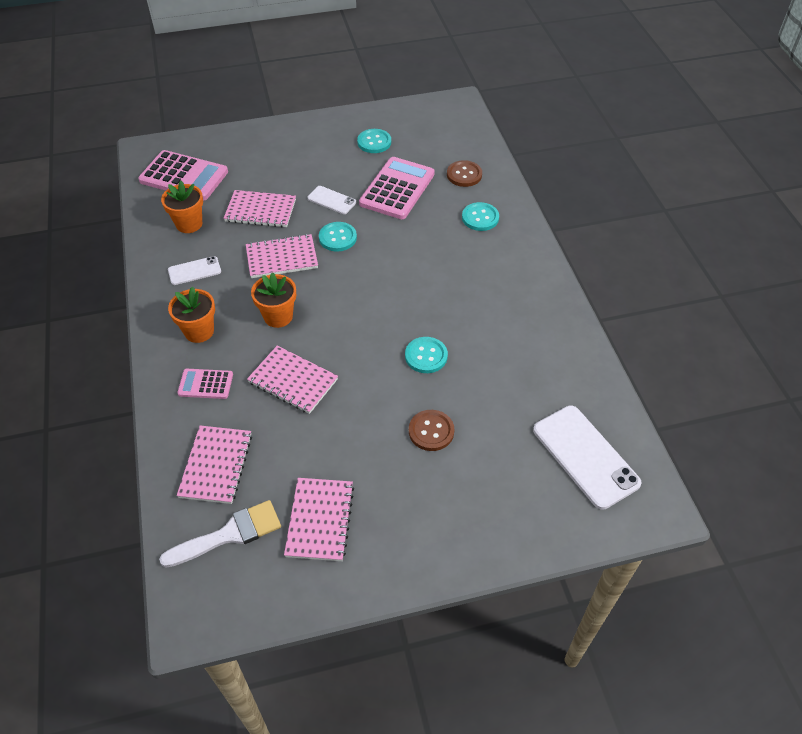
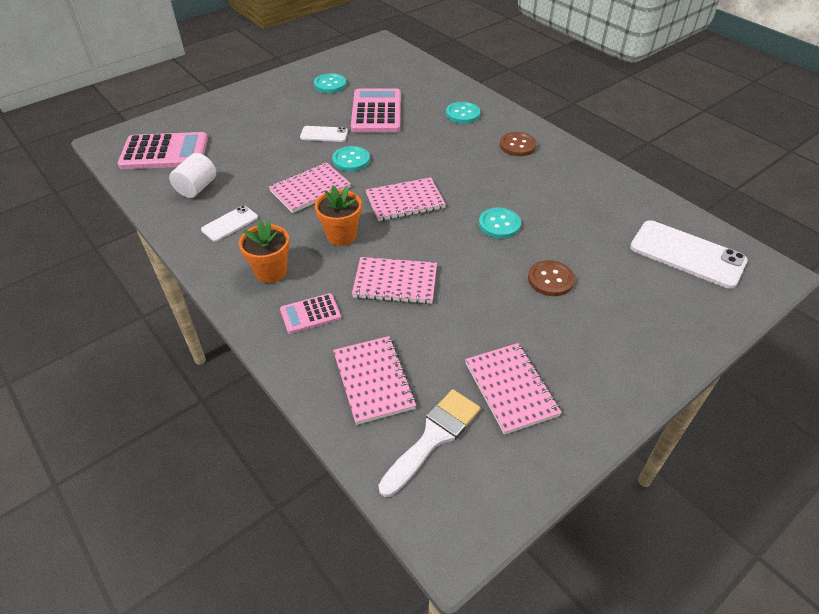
camera: 25 degrees left, 5 degrees down
(189, 224) = (197, 188): orange flower pot -> white cylinder
(260, 210) = (262, 159): pink notebook -> pink notebook (405, 201)
(464, 175) = (425, 88): brown button -> brown button (517, 145)

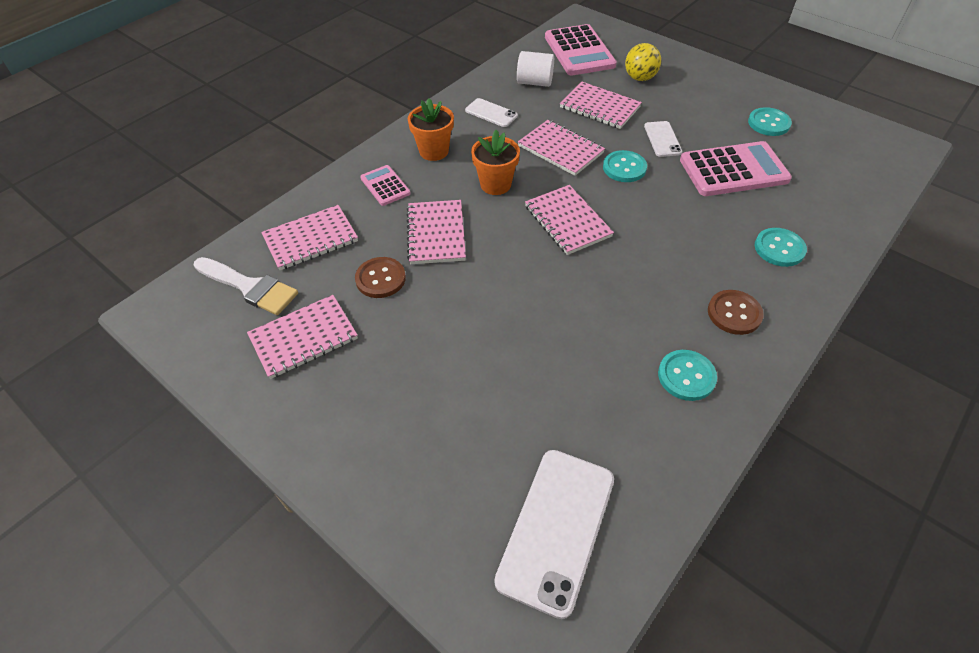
camera: 80 degrees right, 5 degrees up
(233, 128) = (640, 78): none -> yellow ball
(262, 157) = (600, 107): none -> pink notebook
(499, 224) = (554, 308): turquoise button -> turquoise button (686, 376)
(550, 279) = (467, 364): brown button -> brown button (380, 279)

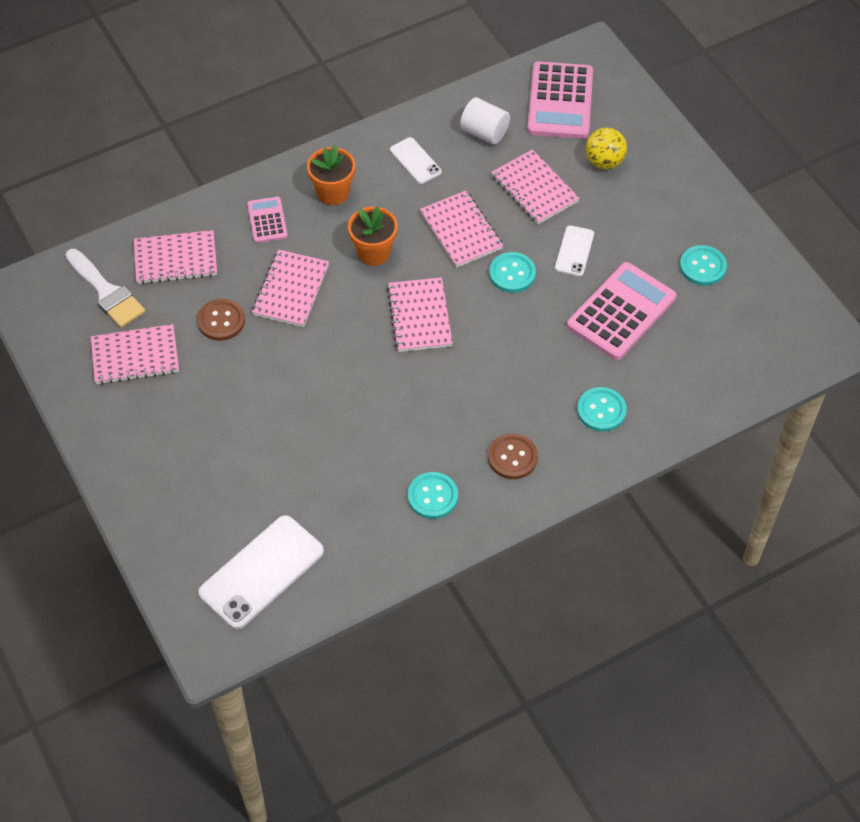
camera: 20 degrees right, 5 degrees up
(733, 170) = (621, 312): pink calculator -> pink calculator turned 60 degrees counterclockwise

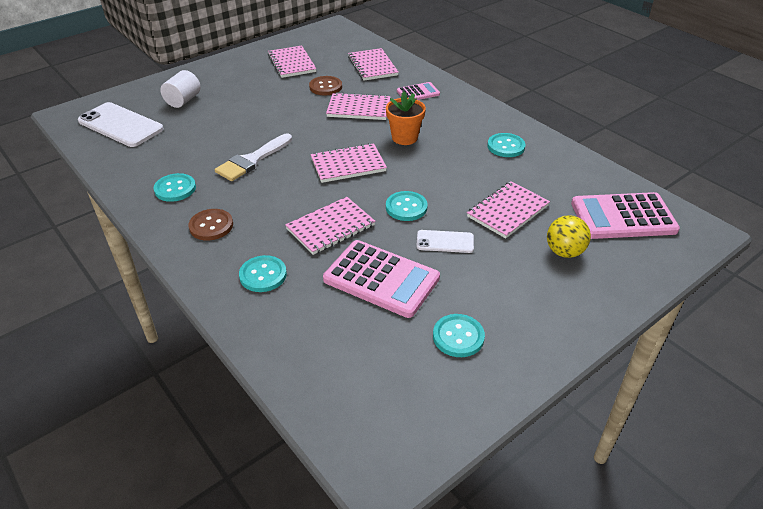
camera: 80 degrees right, 15 degrees down
(106, 292) = (339, 49): white brush -> white brush (252, 160)
(333, 193) = (455, 114): orange flower pot -> none
(415, 161) = (506, 146): white phone -> turquoise button
(461, 231) = (442, 176): pink notebook -> pink notebook (330, 227)
(484, 132) = (557, 177): white cylinder -> white cylinder (183, 100)

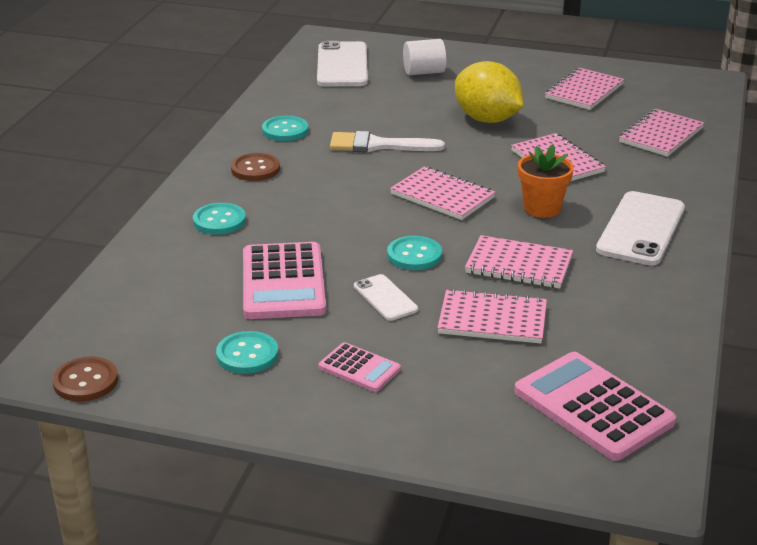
camera: 55 degrees right, 10 degrees down
(277, 107) = (487, 119): none -> yellow lemon
(325, 87) = (569, 127): brown button -> brown button (86, 381)
(330, 227) = (327, 226): pink notebook -> pink notebook (519, 265)
(418, 93) = (650, 183): pink calculator -> pink calculator (359, 368)
(462, 118) = (641, 229): none -> white phone
(506, 146) = (625, 278): turquoise button -> none
(564, 252) = (464, 381): yellow ball -> none

